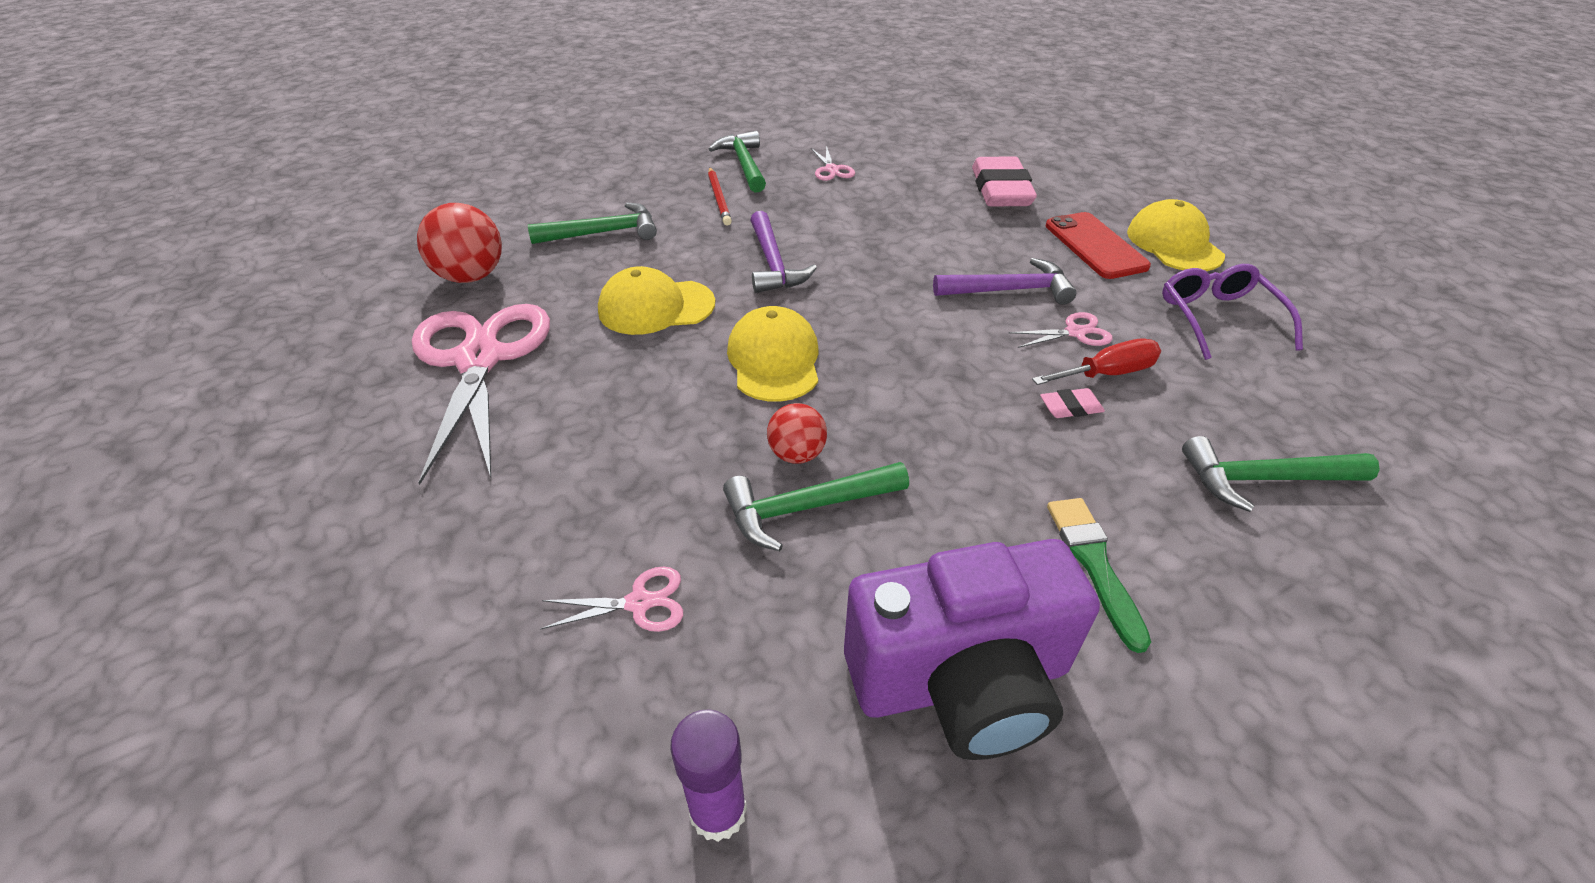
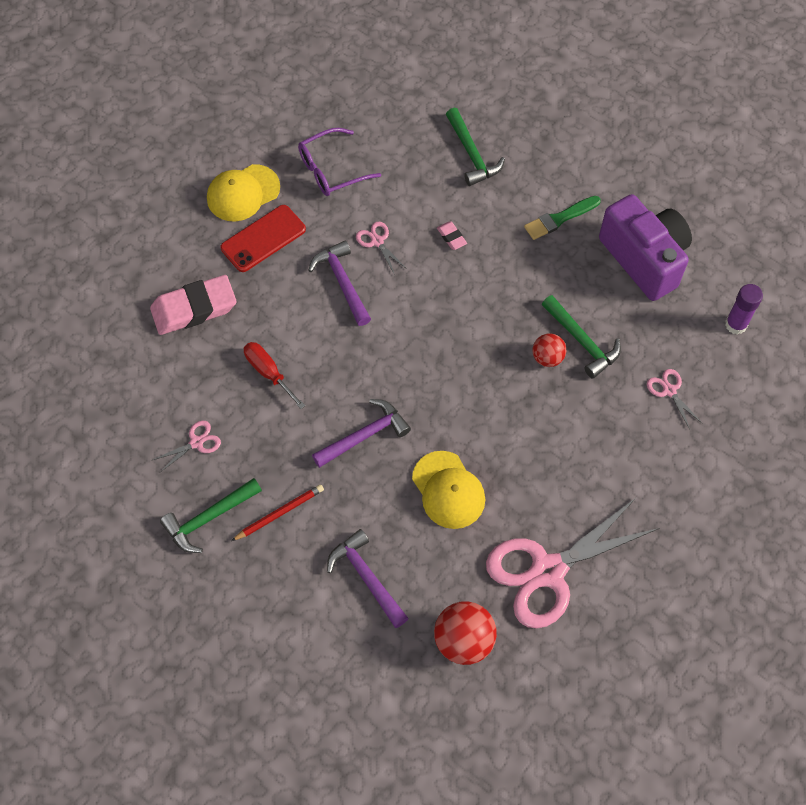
camera: 110 degrees left, 20 degrees up
(603, 233) = (366, 577): green hammer -> purple hammer
(774, 360) = (473, 396): yellow cap -> none
(1107, 373) = (413, 222): red screwdriver -> red screwdriver (268, 372)

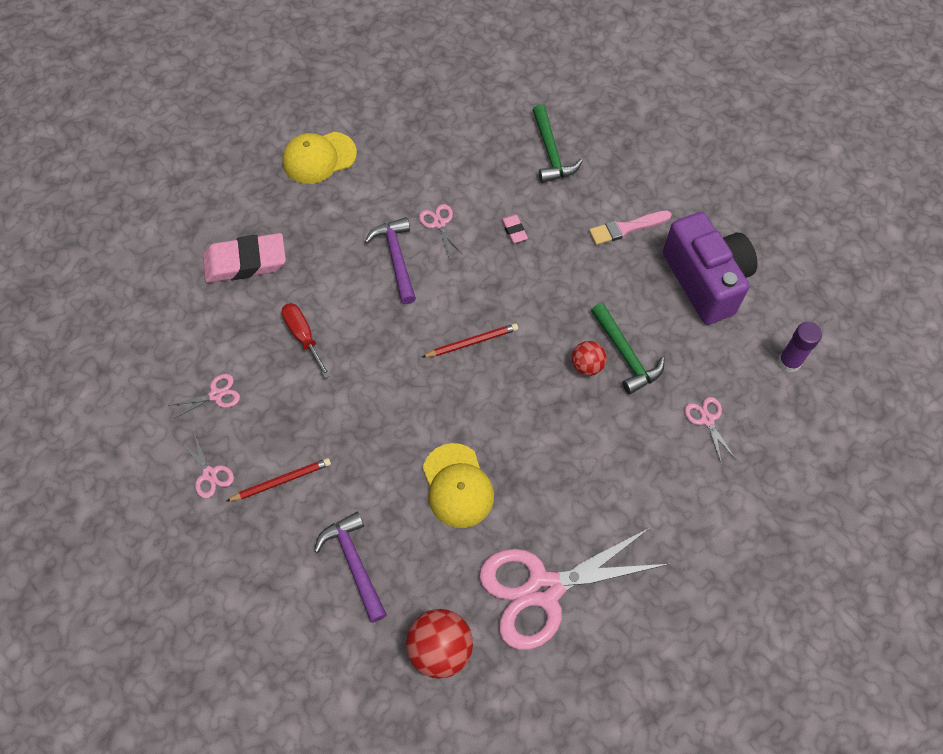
camera: 10 degrees right, 0 degrees up
(209, 518) = (210, 474): green hammer -> pink scissors
(263, 239) = (328, 204): red phone -> none
(331, 170) = (409, 148): purple glasses -> none
(364, 435) = (384, 415): purple hammer -> none
(433, 352) = (472, 342): none -> red pencil
(559, 219) = (626, 228): green brush -> pink brush

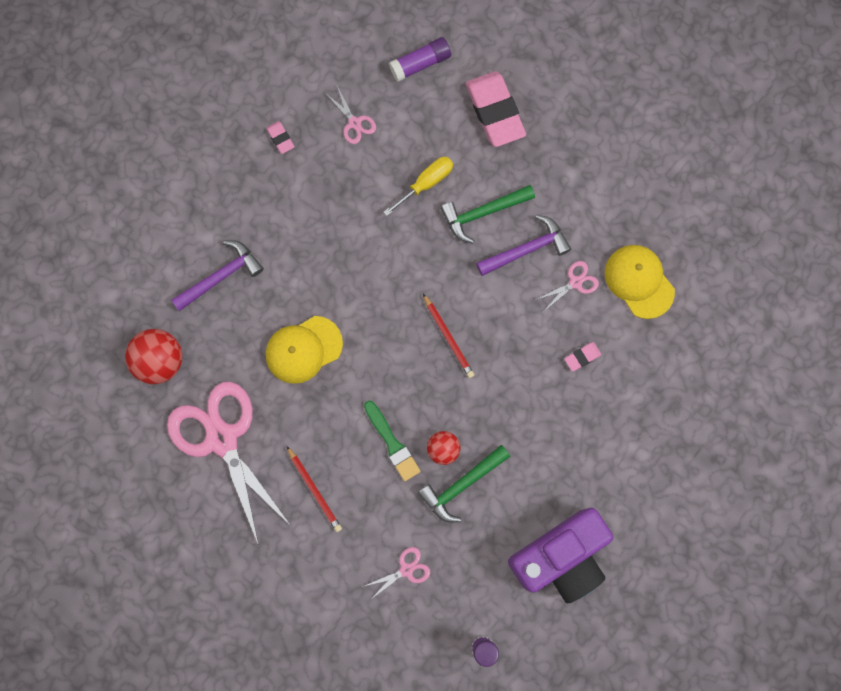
camera: 80 degrees right, 15 degrees up
(171, 321) = (420, 63): none -> purple glue stick
(210, 474) = (280, 138): pink scissors -> pink eraser
(281, 481) = (284, 199): red pencil -> red pencil (314, 490)
(303, 336) = (426, 183): red screwdriver -> yellow screwdriver
(319, 158) = (629, 149): yellow cap -> yellow cap (639, 281)
(551, 152) = (687, 380): green hammer -> green hammer (483, 213)
(574, 412) = (392, 443): none -> green brush
(626, 228) = (608, 470): pink brush -> none

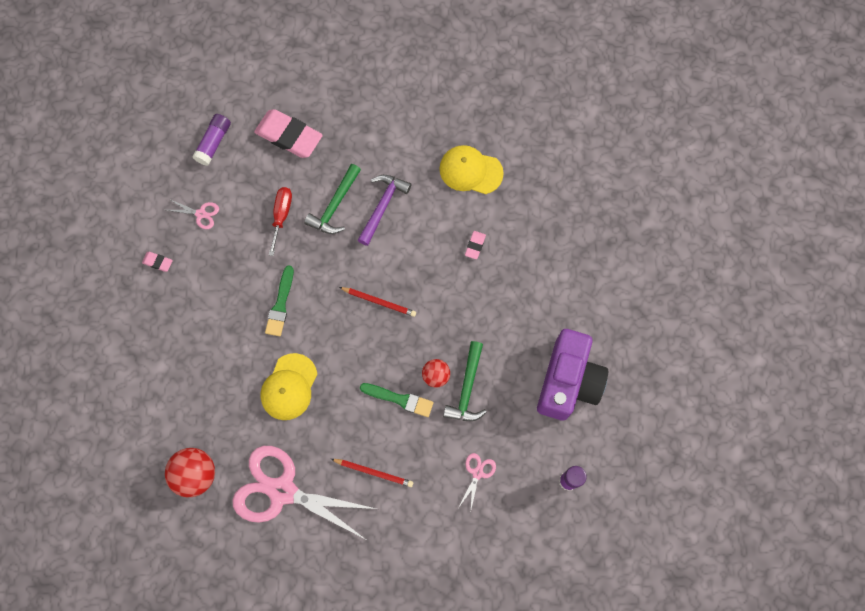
camera: 40 degrees left, 5 degrees down
(221, 276) = (192, 384): purple hammer -> none
(357, 267) = (280, 304): none -> green brush
(426, 183) = (281, 215): yellow screwdriver -> red screwdriver
(575, 282) = (431, 203): pink scissors -> none

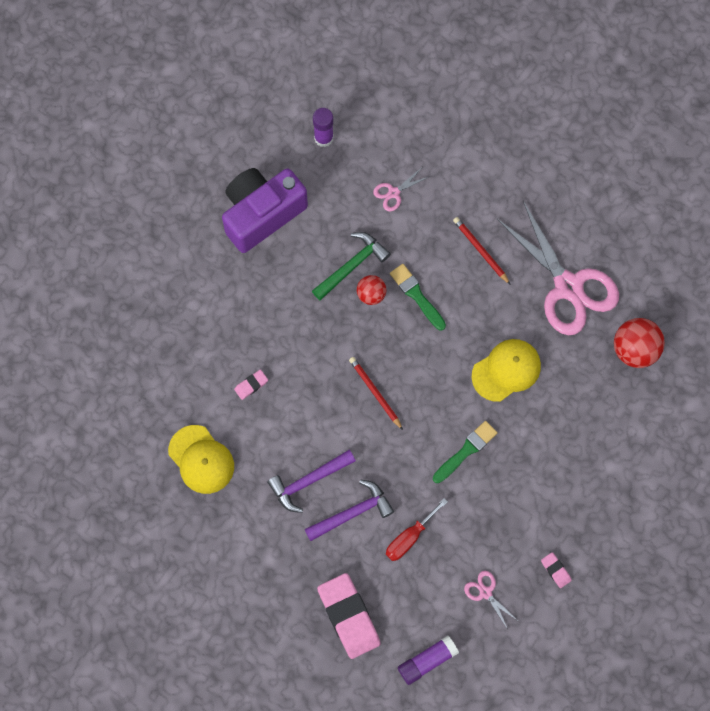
camera: 145 degrees left, 0 degrees up
(335, 205) = (352, 513): green hammer -> purple hammer

